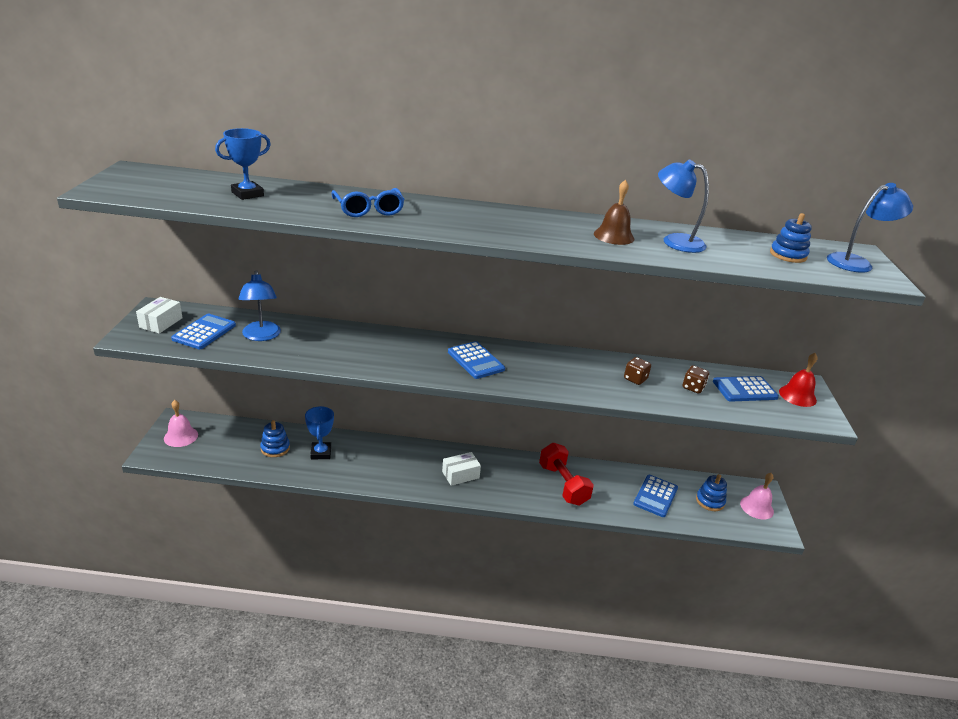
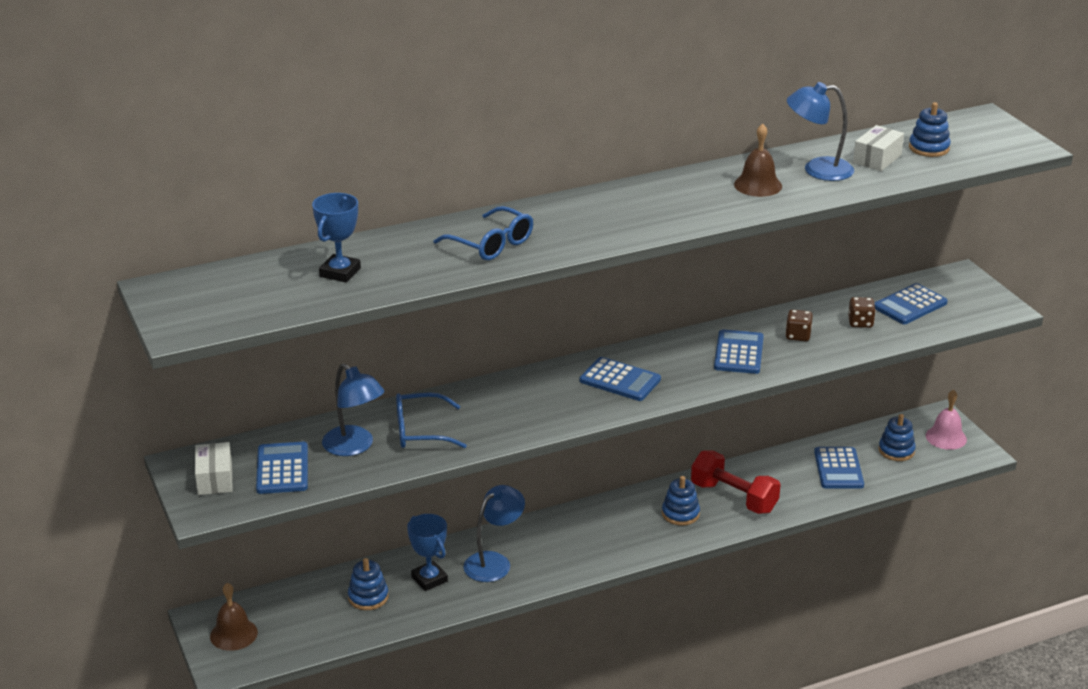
camera: 25 degrees left, 0 degrees up
(181, 436) = (233, 634): pink bell -> brown bell
(311, 342) = (420, 431): none -> blue glasses
(460, 475) = (614, 534): white box -> white box (877, 159)
(516, 480) = (680, 514): none -> blue stacking toy
(579, 374) = (738, 353): none -> blue calculator
(797, 396) = (962, 292): red bell -> none
(856, 262) = (992, 134): blue lamp -> blue lamp (494, 562)

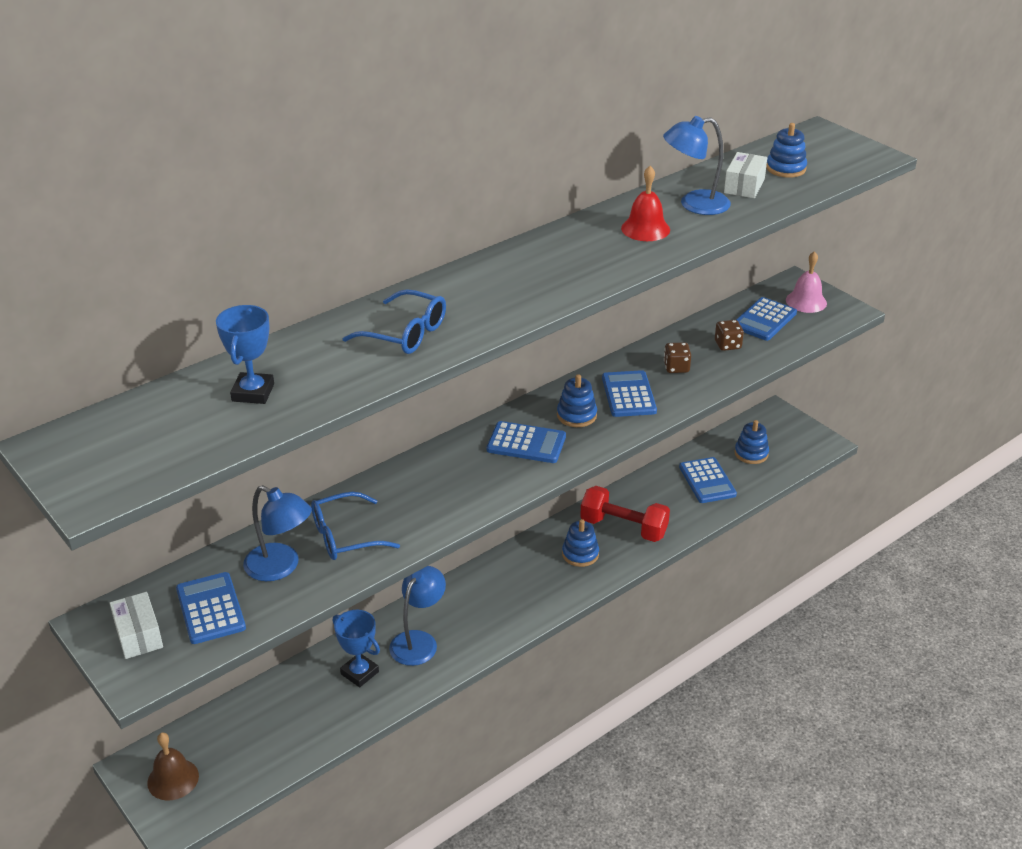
camera: 15 degrees left, 5 degrees up
(368, 597) = (303, 706): blue stacking toy -> blue stacking toy (576, 415)
(758, 185) = (645, 229): brown bell -> red bell
(946, 437) = (789, 433): pink bell -> pink bell (806, 301)

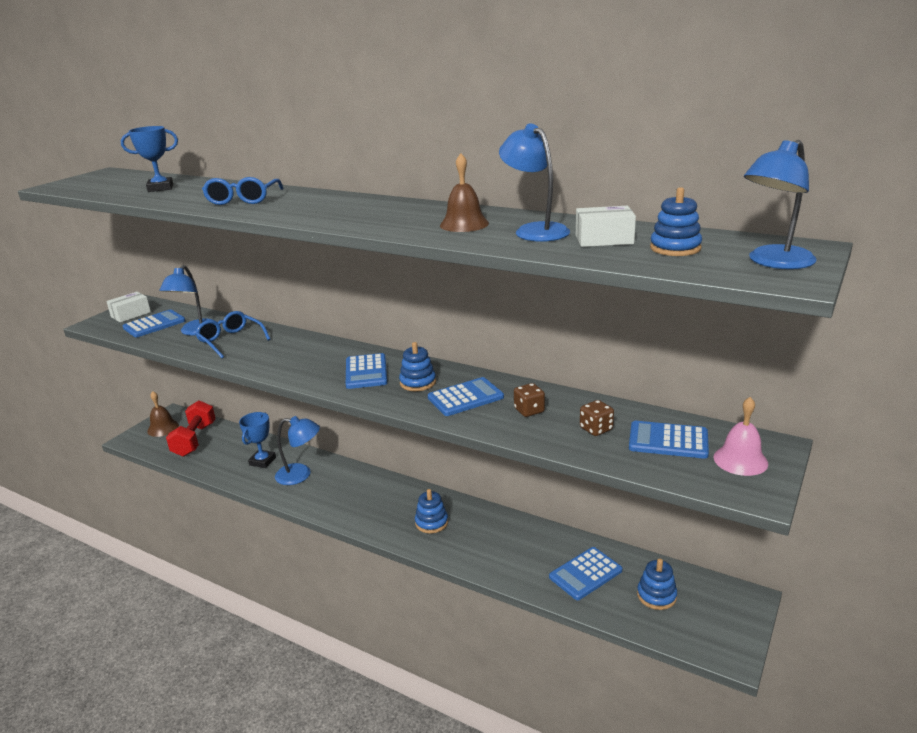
camera: 70 degrees right, 10 degrees down
(623, 528) = (480, 538): red dumbbell -> red dumbbell (195, 440)
(645, 229) = (464, 224): red bell -> brown bell
(840, 150) = (774, 262): none -> blue lamp

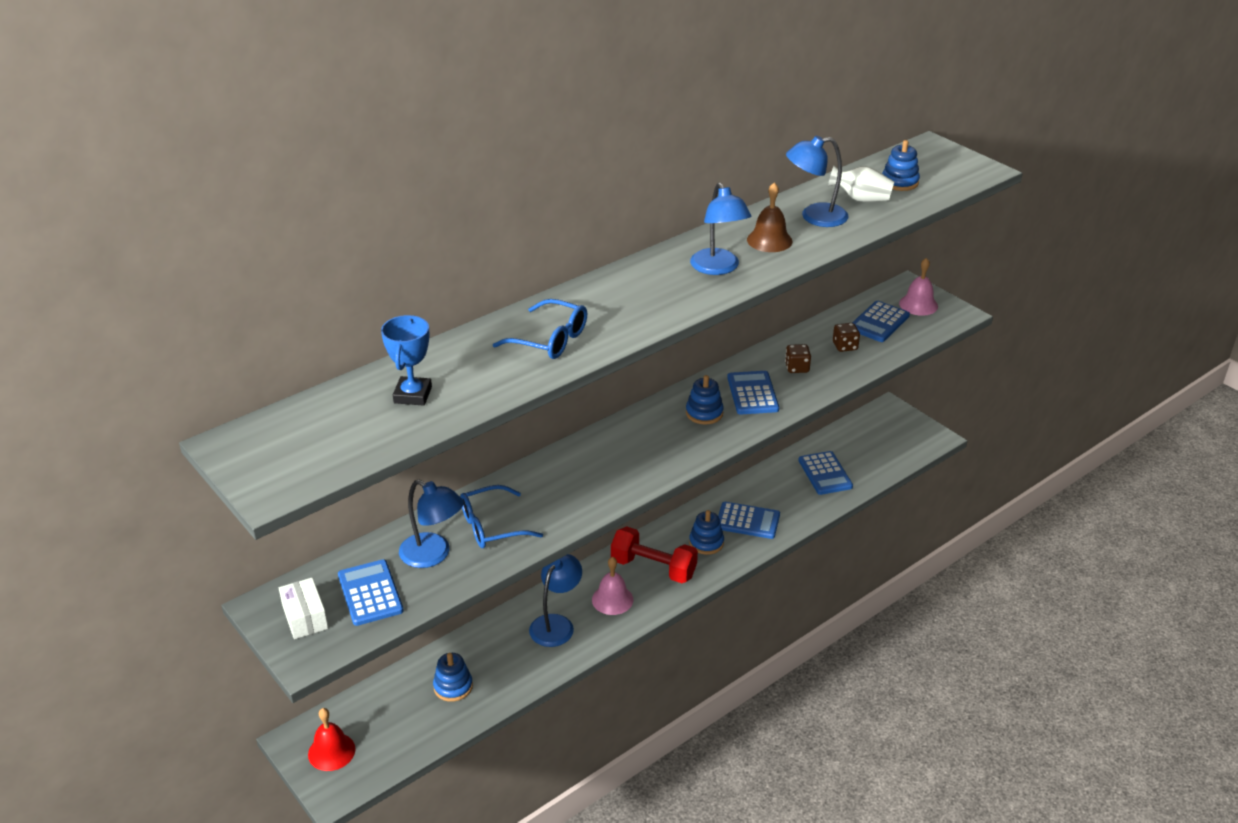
camera: 70 degrees left, 10 degrees up
(163, 428) = (331, 751): brown bell -> red bell
(195, 440) = (395, 717): red dumbbell -> red dumbbell (653, 568)
(262, 461) = (502, 653): blue trophy -> none
(337, 493) = (612, 599): none -> pink bell
(366, 372) = (658, 439): blue calculator -> blue calculator (747, 521)
(604, 240) = (861, 199): white box -> white vase
(656, 595) = (866, 447): blue stacking toy -> blue stacking toy (453, 686)
(774, 262) = (951, 164): blue lamp -> blue lamp (718, 268)

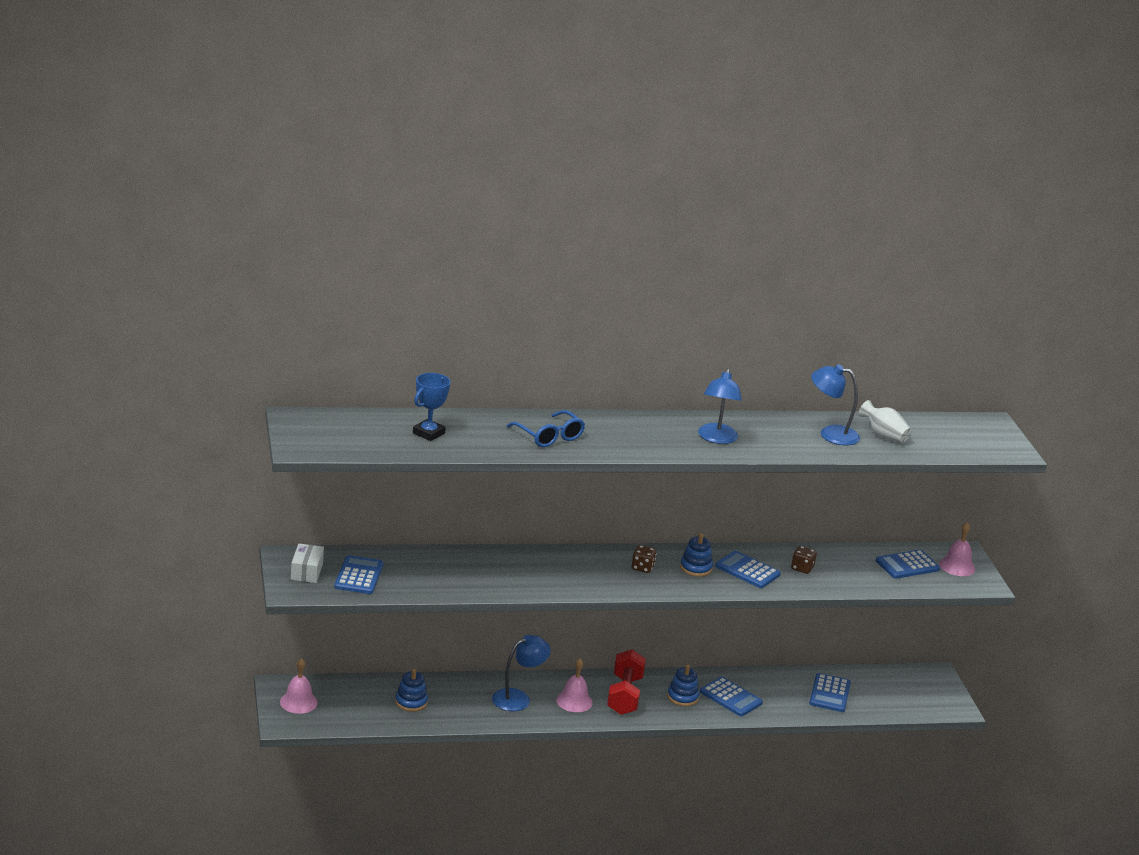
camera: 25 degrees right, 10 degrees down
(331, 751) = (298, 702): red bell -> pink bell
(433, 555) = (418, 572): blue lamp -> none
(492, 526) = (472, 572): blue glasses -> none
(653, 568) = (624, 696): red dumbbell -> red dumbbell turned 45 degrees clockwise
(752, 393) = (747, 570): blue calculator -> blue calculator turned 75 degrees counterclockwise
(769, 240) = (776, 436): brown bell -> none
(845, 346) = (858, 569): brown dice -> brown dice (642, 568)
(899, 182) = (931, 436): blue stacking toy -> none

